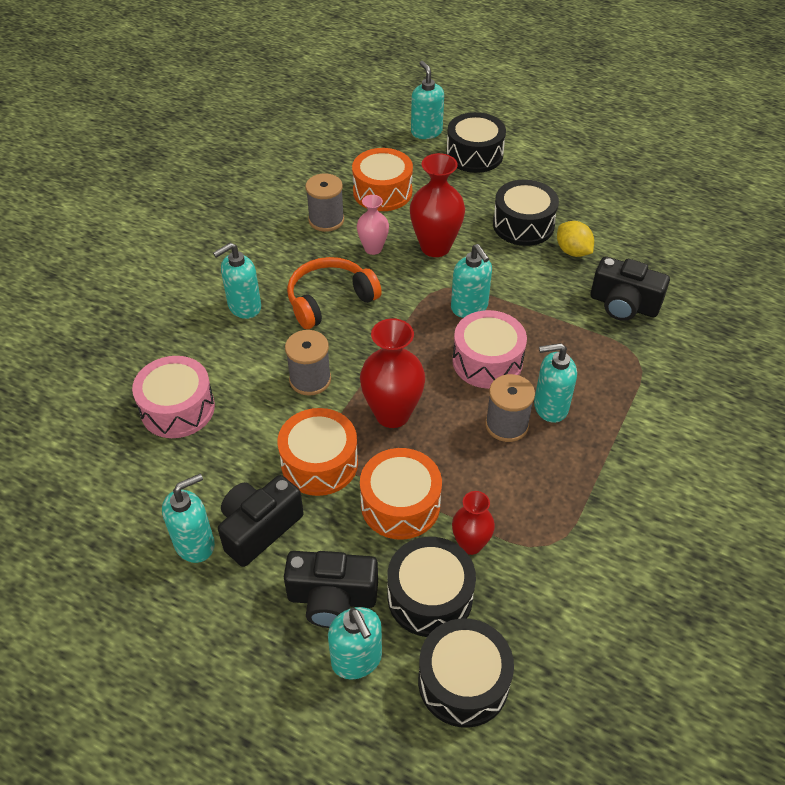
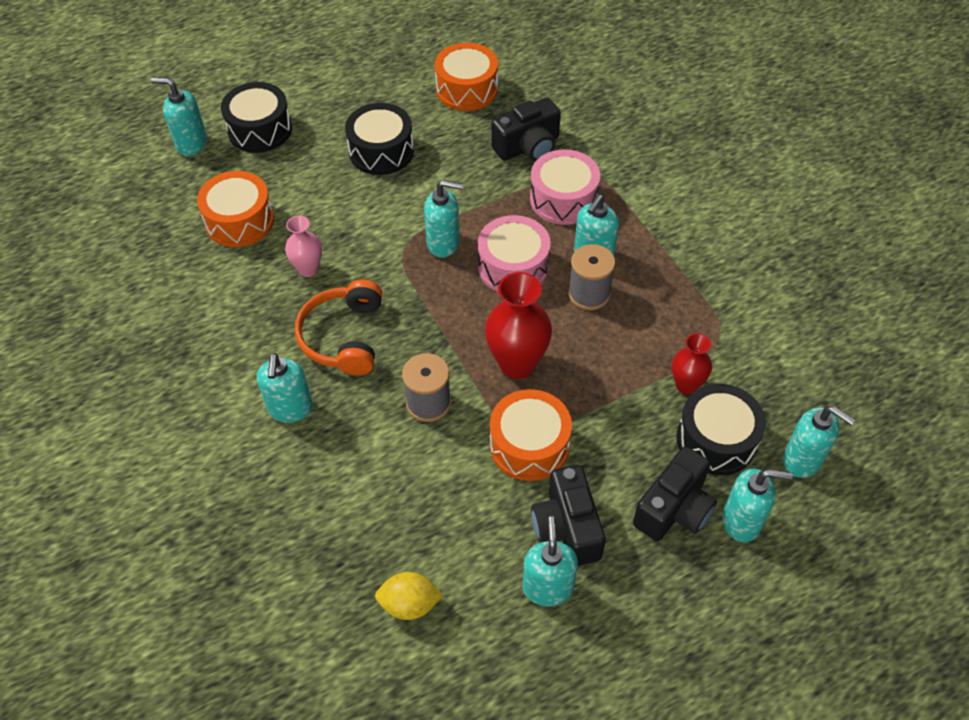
camera: 55 degrees left, 5 degrees up
(177, 408) = (376, 528): pink drum -> pink drum (563, 199)
(326, 220) = (234, 283): grey spool -> none
(400, 504) = (615, 410): orange drum -> orange drum (467, 89)
(435, 247) = (350, 224): red vase -> none
(463, 681) = (802, 460): black drum -> turquoise soap dispenser
(572, 251) = (442, 140): yellow lemon -> yellow lemon (409, 604)

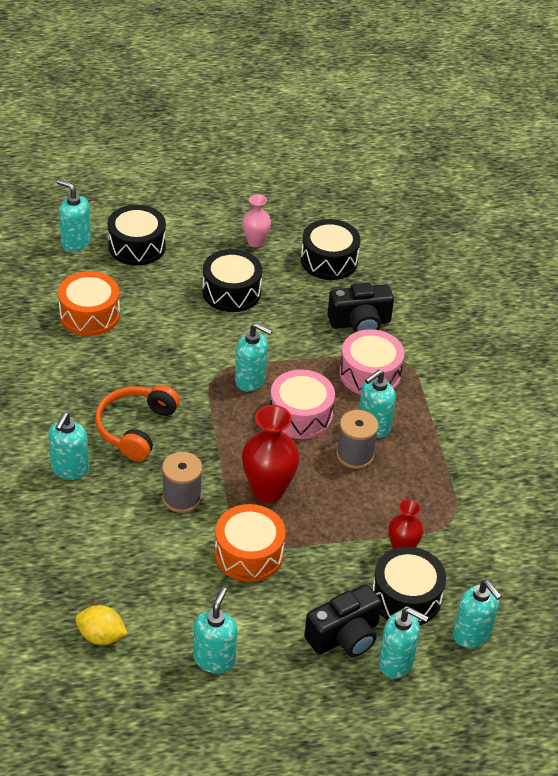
camera: 15 degrees right, 10 degrees down
(308, 269) = (129, 368): pink vase -> pink vase (255, 242)
(467, 89) = (329, 260): orange drum -> black drum
(567, 527) = (250, 622): black camera -> none

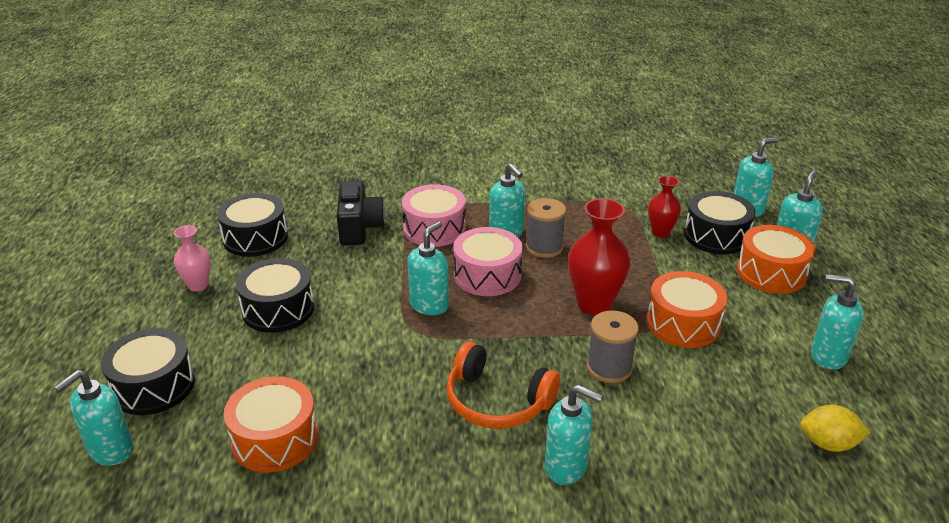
camera: 80 degrees left, 10 degrees down
(101, 636) = (828, 444): yellow lemon -> yellow lemon turned 75 degrees clockwise
(344, 636) = (771, 273): black camera -> orange drum

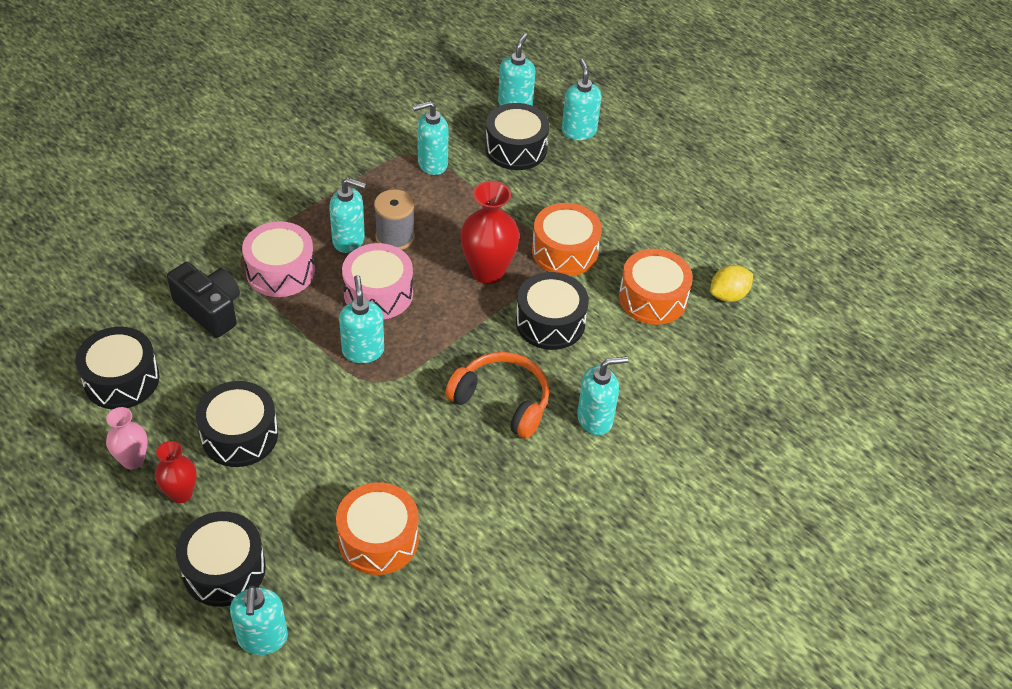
camera: 45 degrees left, 15 degrees up
(497, 401) = (502, 401): orange headphones -> orange headphones turned 135 degrees counterclockwise
(609, 367) = (550, 322): grey spool -> black drum
(660, 232) = (471, 168): red vase -> red vase (181, 494)
(771, 273) = (584, 165): orange drum -> orange drum (652, 298)
(828, 356) = (677, 222): turquoise soap dispenser -> turquoise soap dispenser (432, 164)

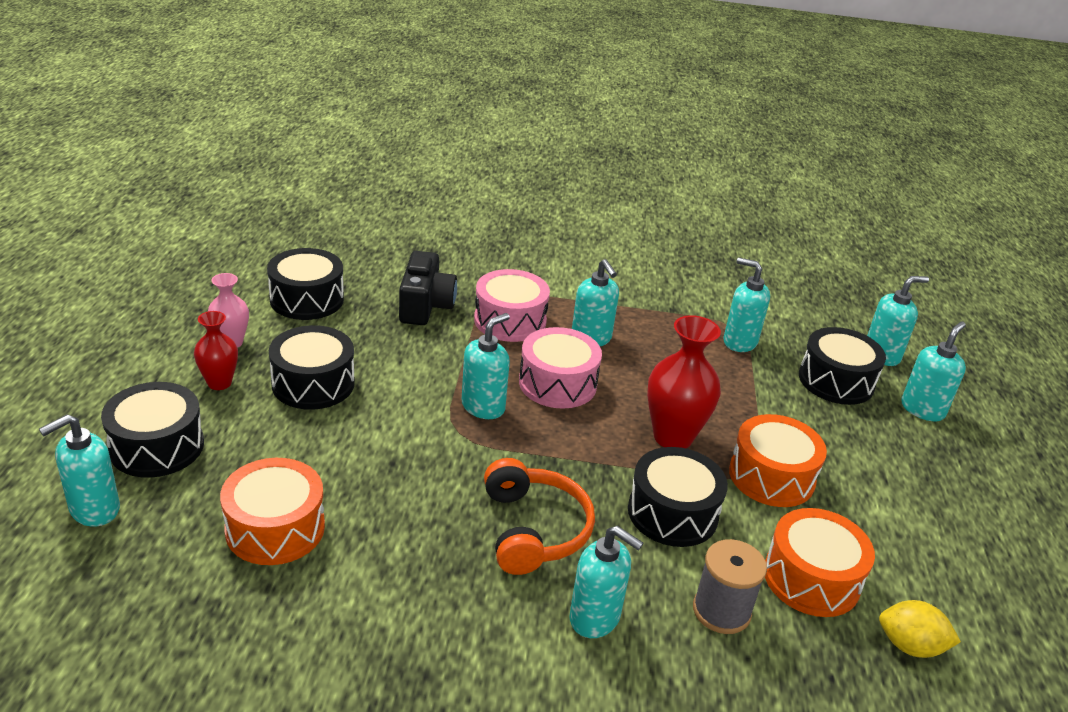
camera: 50 degrees right, 15 degrees down
(395, 237) = (631, 362): grey spool -> grey spool (721, 611)

